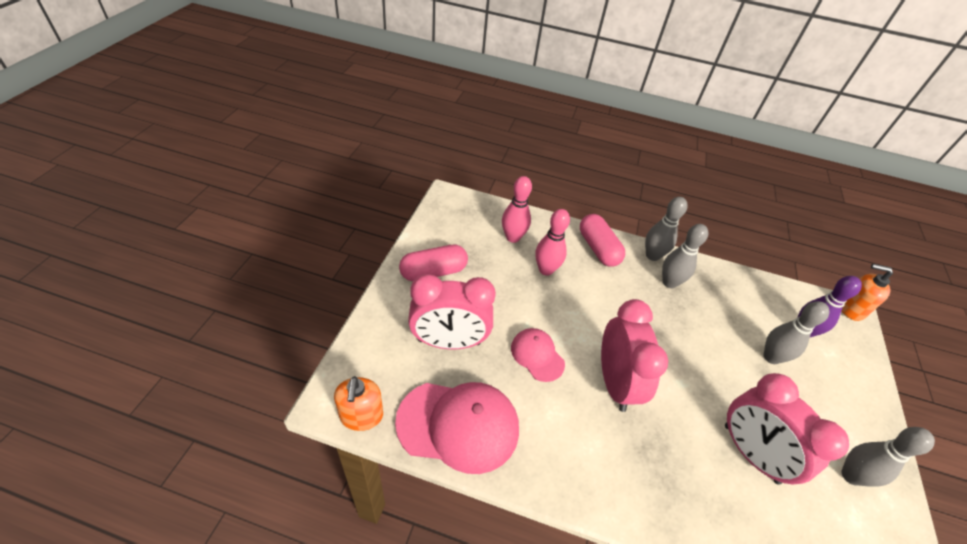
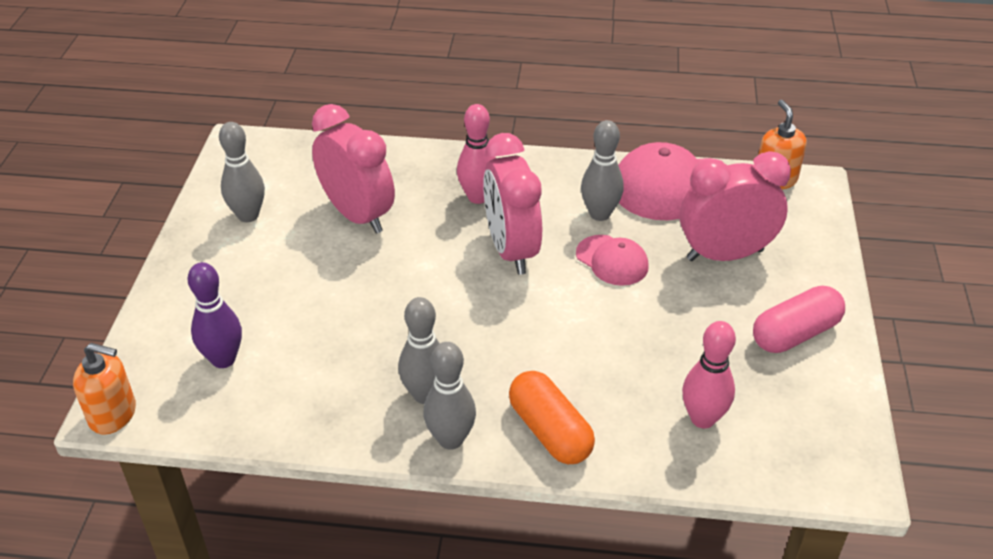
camera: 175 degrees right, 5 degrees down
(546, 270) = (630, 373): pink bowling pin -> pink bowling pin (478, 197)
(598, 248) = (550, 431): pink capsule -> orange capsule
(771, 357) = (291, 315): grey bowling pin -> grey bowling pin (599, 214)

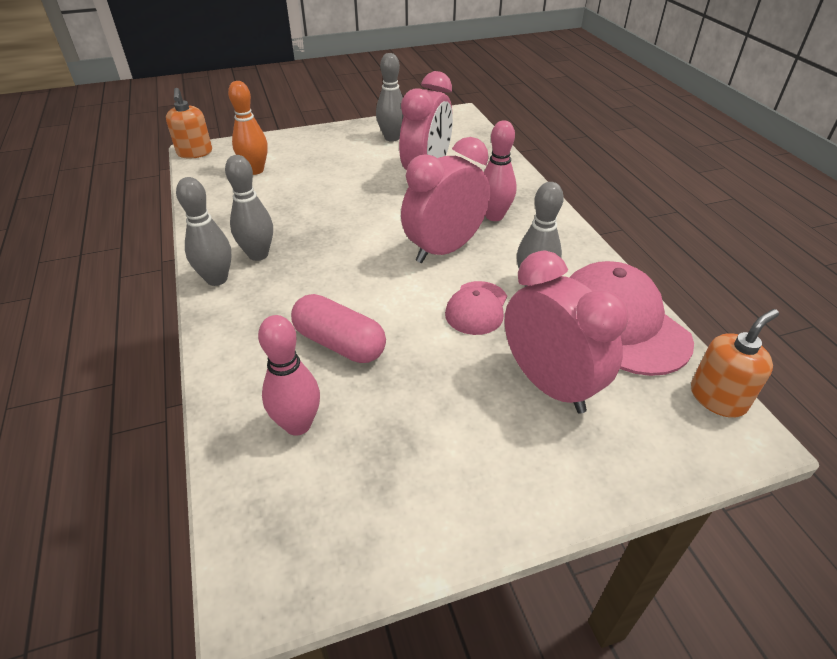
camera: 65 degrees right, 0 degrees up
(223, 359) = (255, 170): purple bowling pin -> orange bowling pin
(550, 431) = (243, 327): orange capsule -> none
(795, 334) = (465, 476): pink capsule -> pink capsule (339, 343)

